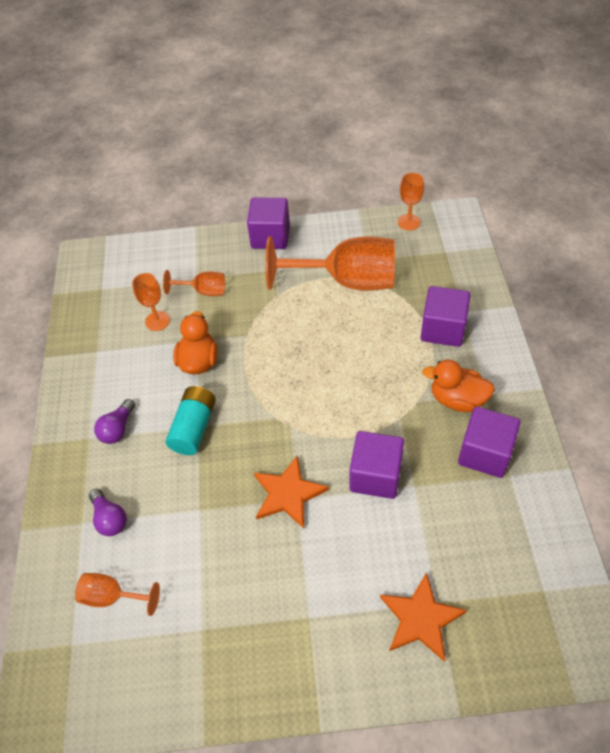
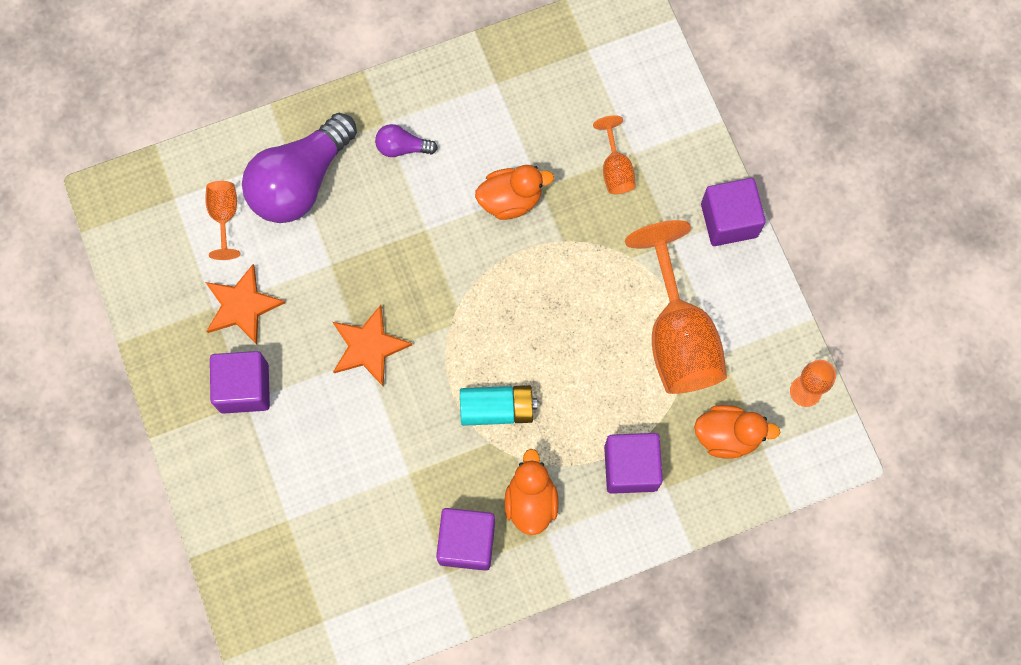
camera: 70 degrees right, 20 degrees up
(110, 518) = (300, 181): purple light bulb -> purple light bulb, size x2.26
(157, 321) = (556, 133): orange goblet -> none
(194, 428) = (423, 225): turquoise battery -> turquoise battery (497, 409)
(375, 475) = (411, 431): purple cube -> purple cube (244, 388)
(421, 618) = (268, 507): orange star -> orange star (242, 306)
(431, 269) = (727, 436): none -> orange duck

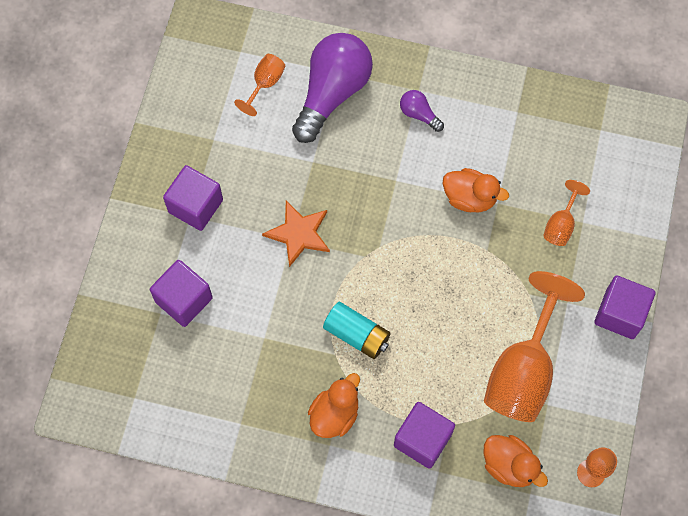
camera: 35 degrees right, 5 degrees down
(242, 306) = (233, 151): orange star -> none
(300, 181) = (332, 93): purple light bulb -> purple light bulb turned 135 degrees clockwise
(467, 542) = (270, 412): purple cube -> purple cube (184, 300)

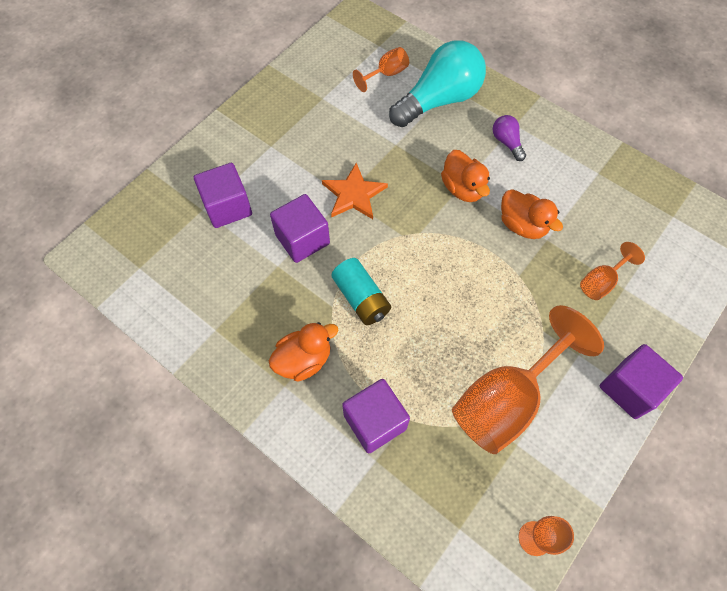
camera: 25 degrees right, 5 degrees down
(195, 206) = (279, 140): purple cube -> purple cube (302, 239)
(332, 93) = (439, 100): purple light bulb -> turquoise light bulb
(509, 465) = (450, 489): orange duck -> orange duck (463, 188)

